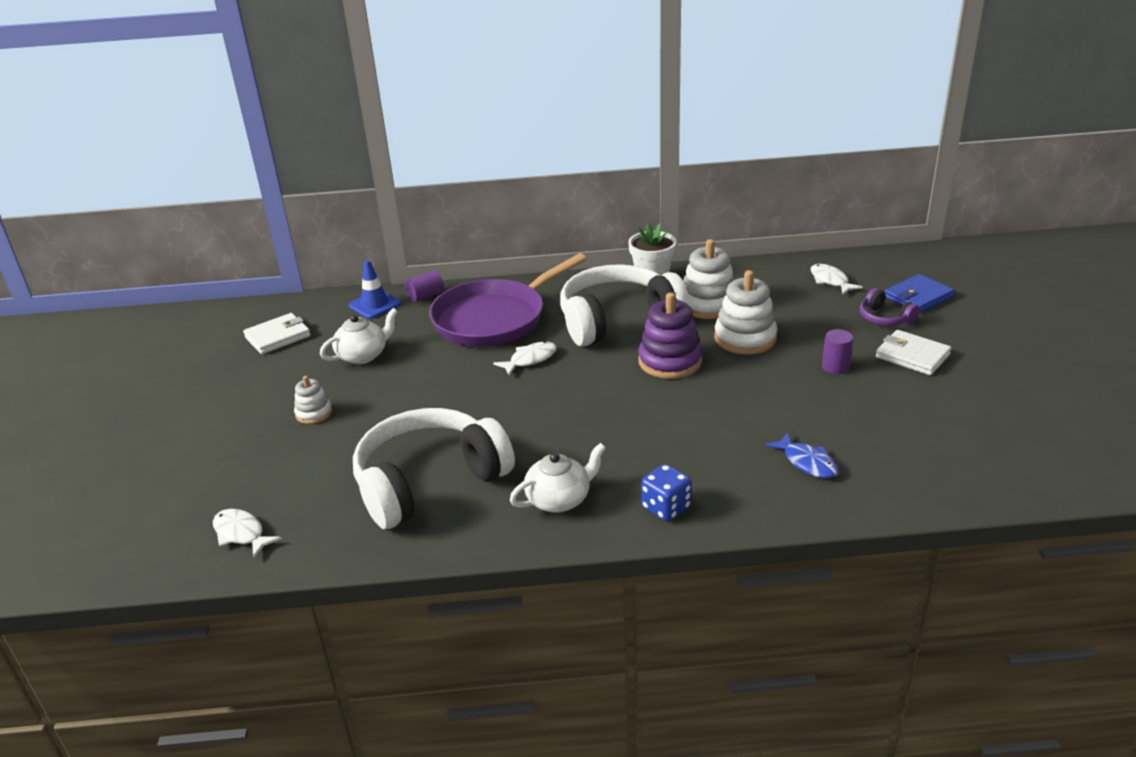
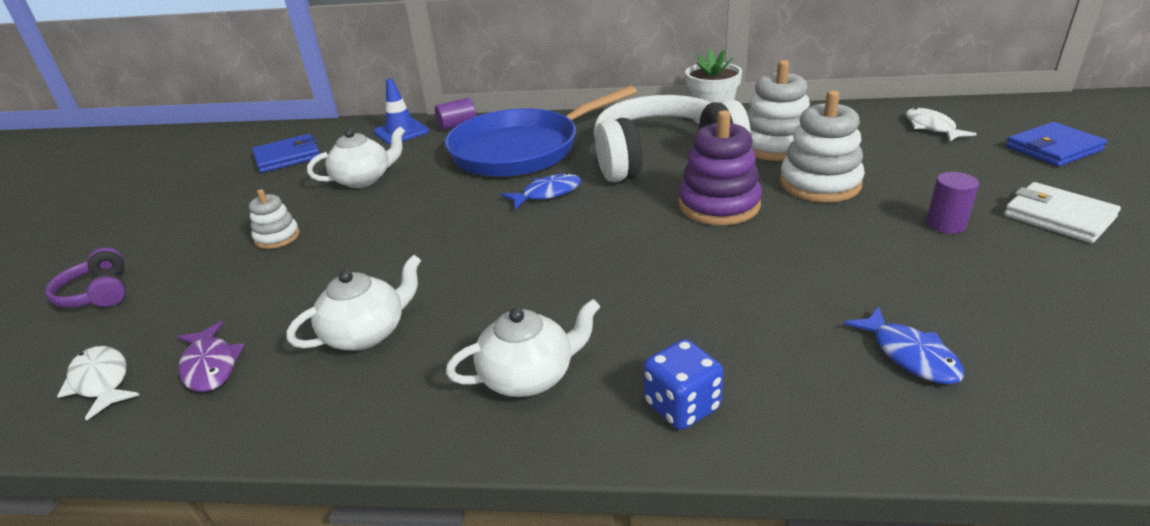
camera: 10 degrees right, 0 degrees up
(277, 337) = (287, 157): white wallet -> blue wallet
(320, 515) = (210, 365): none -> purple fish
(429, 482) = (366, 333): white headphones -> white teapot
(494, 318) = (521, 150): purple pan -> blue pan
(530, 359) = (547, 193): white fish -> blue fish
(884, 318) = (1010, 170): purple headphones -> purple headphones (98, 293)

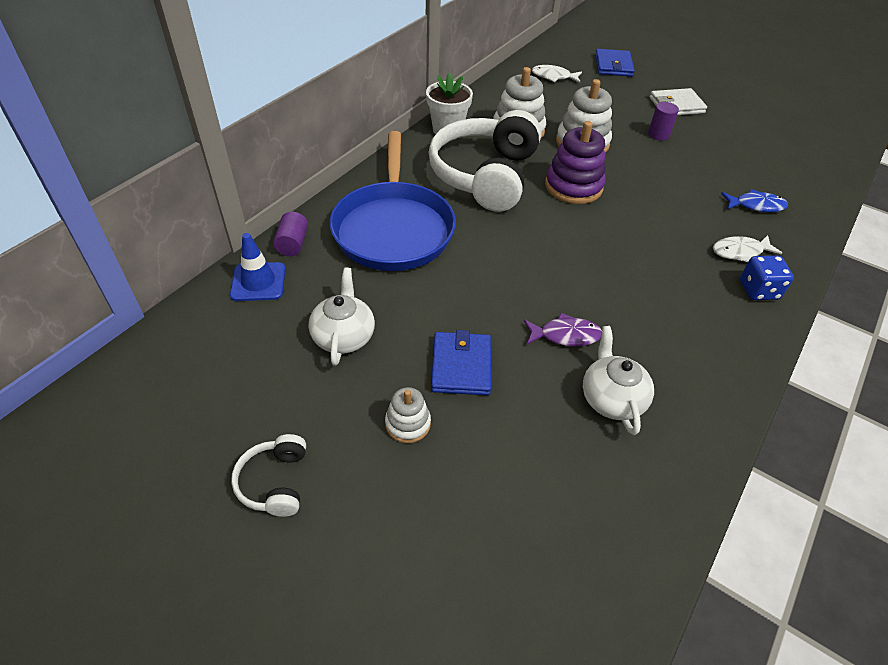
camera: 65 degrees left, 15 degrees up
(98, 293) = (401, 594): purple headphones -> none
(101, 381) = (575, 590): white fish -> white fish (740, 252)
(198, 210) = (275, 482): none -> white headphones
(210, 365) = (597, 504): purple fish -> purple fish (565, 335)
(287, 157) = (213, 381): blue wallet -> blue wallet (461, 366)
(528, 376) = (704, 336): white teapot -> none
(547, 193) = (486, 245): blue fish -> none

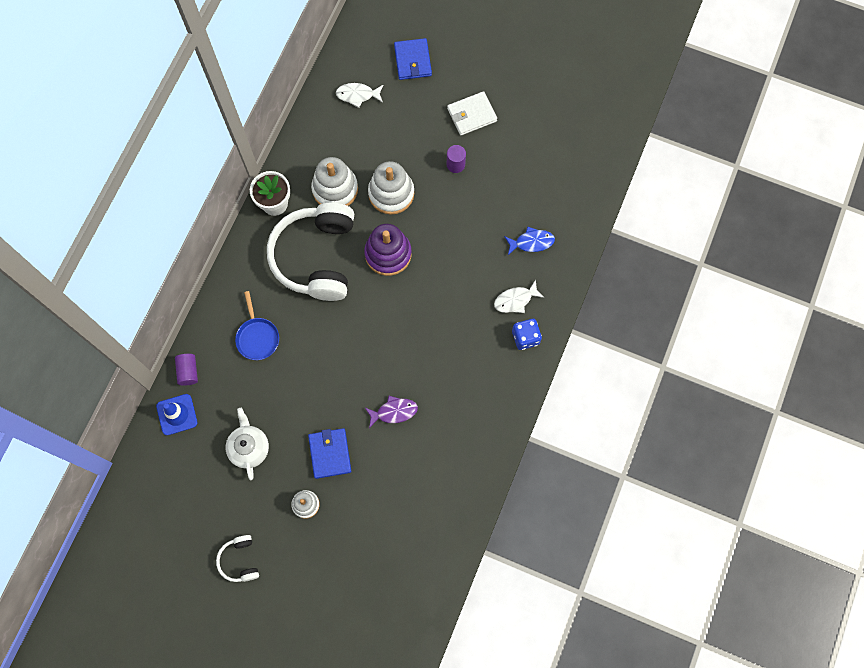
camera: 10 degrees left, 25 degrees up
(393, 228) = (257, 337): blue pan -> blue pan, size x0.47
(611, 398) = (426, 456): white teapot -> none

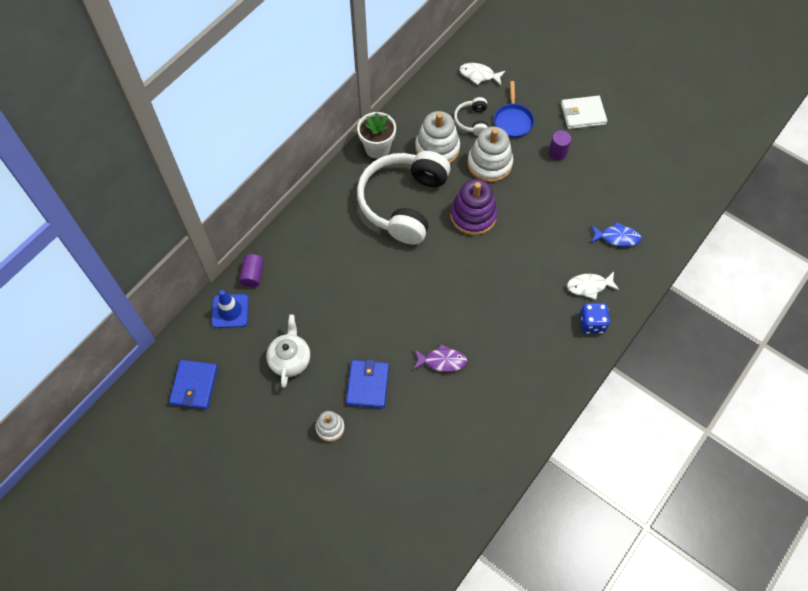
camera: 15 degrees right, 10 degrees down
(240, 560) = (249, 465): white headphones -> white headphones (472, 121)
(257, 337) = (327, 260): blue pan -> blue pan (513, 121)
(413, 60) = (538, 58): blue wallet -> blue wallet (194, 385)

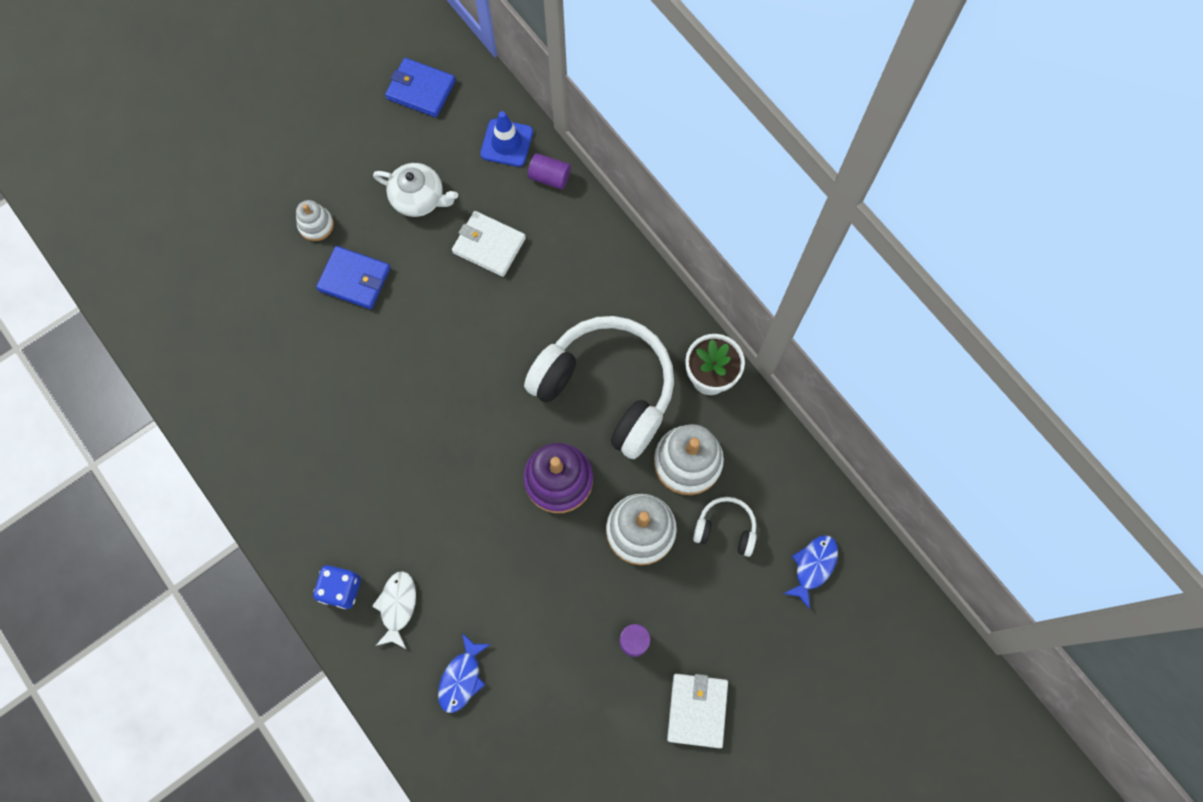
camera: 105 degrees right, 10 degrees up
(317, 300) = (489, 245): none -> white wallet
(442, 361) = (355, 376): purple fish -> none
(479, 75) = (813, 566): white fish -> blue fish
(513, 121) = (711, 592): blue pan -> none

